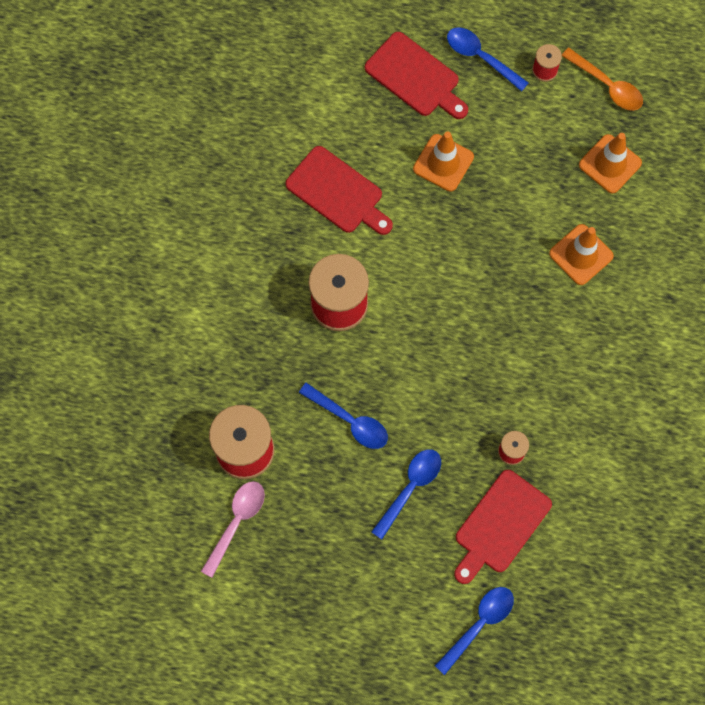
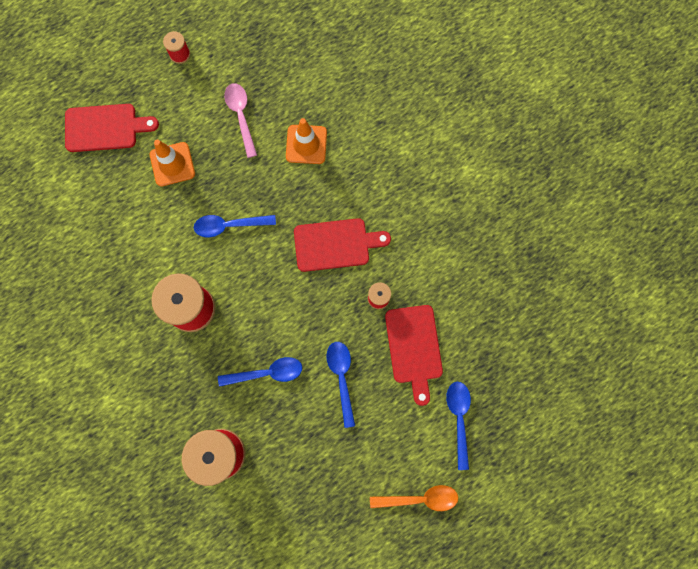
camera: 45 degrees left, 5 degrees up
(236, 523) = (258, 503): pink spoon -> pink spoon (241, 116)
(337, 192) = (125, 241): red cutting board -> red cutting board (335, 244)
(481, 57) = (134, 80): blue spoon -> blue spoon (229, 225)
(607, 85) = (225, 31): orange spoon -> orange spoon (419, 498)
(610, 164) = (271, 76): orange traffic cone -> none

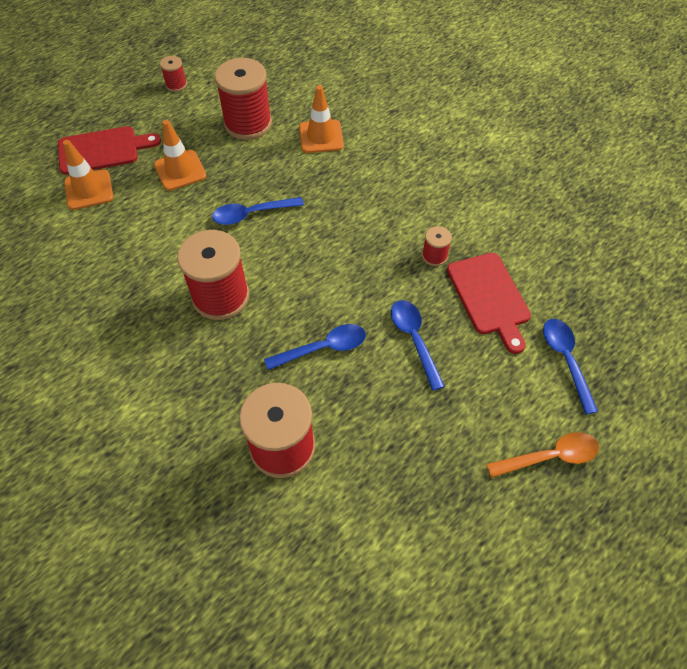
camera: 10 degrees left, 20 degrees down
(90, 173) = (89, 190): none -> orange traffic cone
(241, 116) = (248, 123): pink spoon -> red spool
(335, 244) = (373, 215): red cutting board -> none

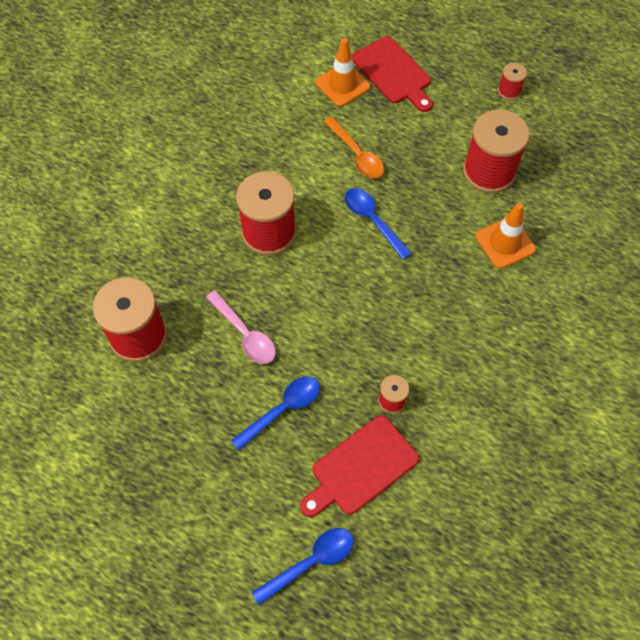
camera: 70 degrees right, 5 degrees up
(180, 170) = (398, 142): orange traffic cone -> none
(322, 348) = (245, 334): blue spoon -> pink spoon
(549, 457) = (195, 566): orange spoon -> orange spoon (356, 154)

